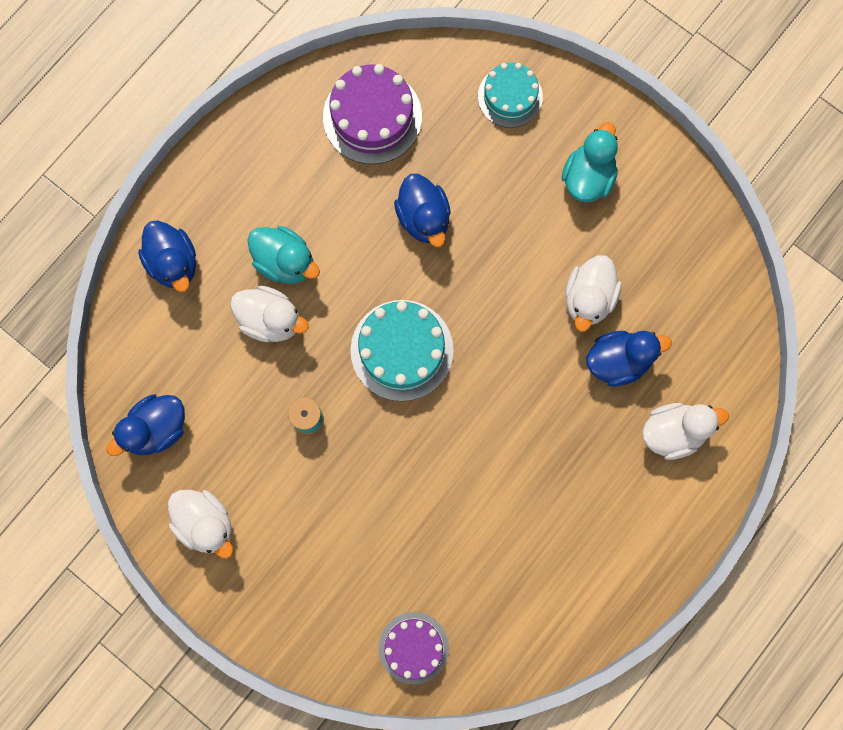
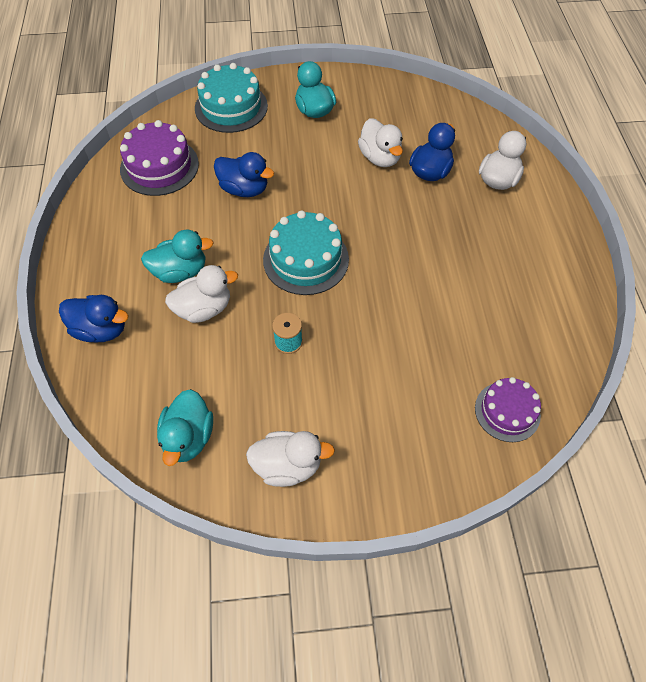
camera: 45 degrees left, 20 degrees down
(156, 429) = (188, 437): blue duck -> turquoise duck
(510, 96) = (231, 107): turquoise cake -> turquoise cake, size x1.52

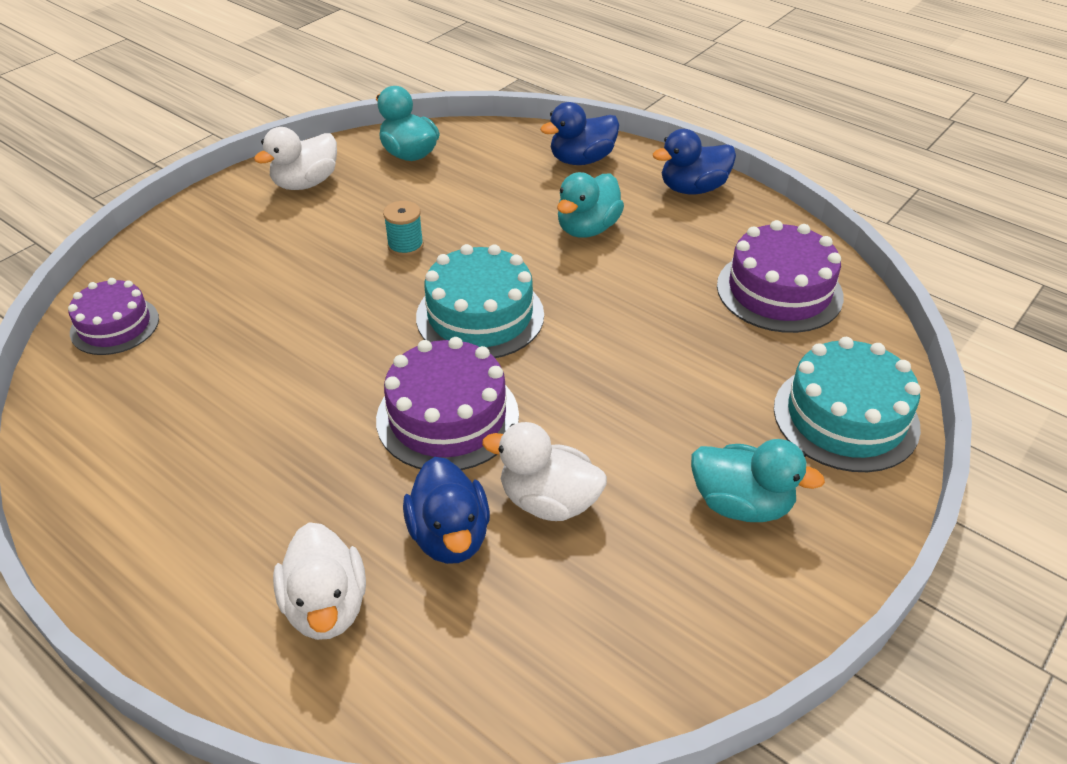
camera: 135 degrees right, 15 degrees down
(204, 309) = (520, 220): white duck -> none
(244, 189) = (653, 334): blue duck -> blue duck (693, 189)
(380, 218) = (447, 417): none -> purple cake

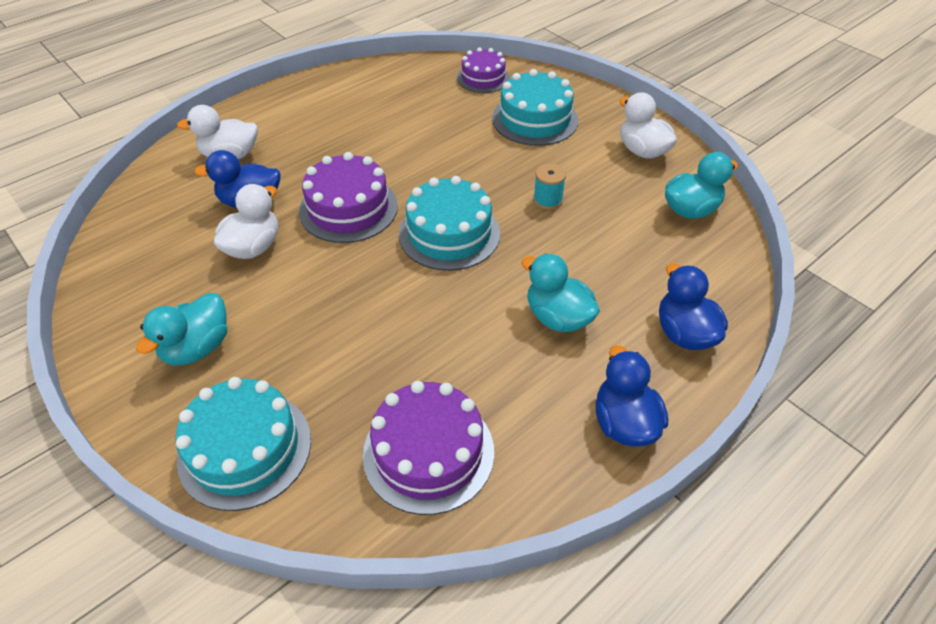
camera: 100 degrees right, 5 degrees up
(234, 267) = (535, 119): none -> turquoise cake

